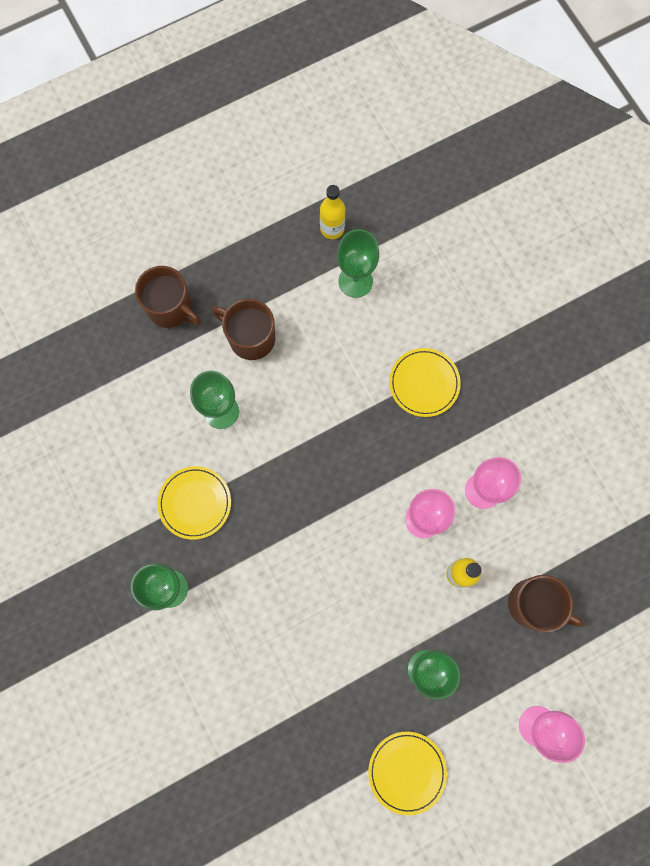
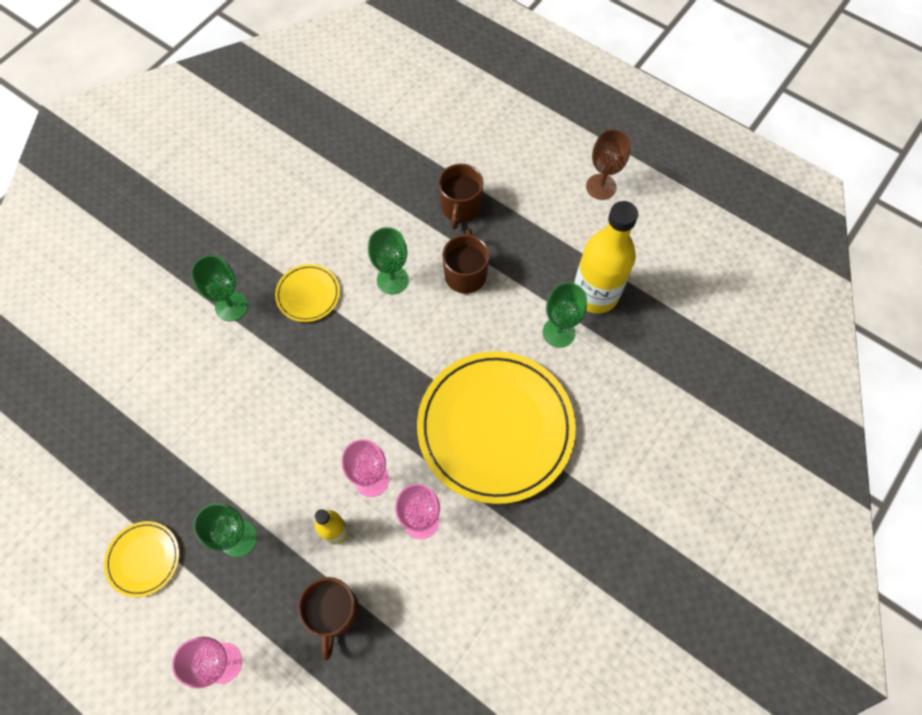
camera: 65 degrees right, 10 degrees down
(218, 164) = (601, 187): none -> brown goblet
(332, 229) = (595, 294): yellow bottle -> yellow bottle, size x2.03
(424, 383) = (495, 428): yellow plate -> yellow plate, size x2.27

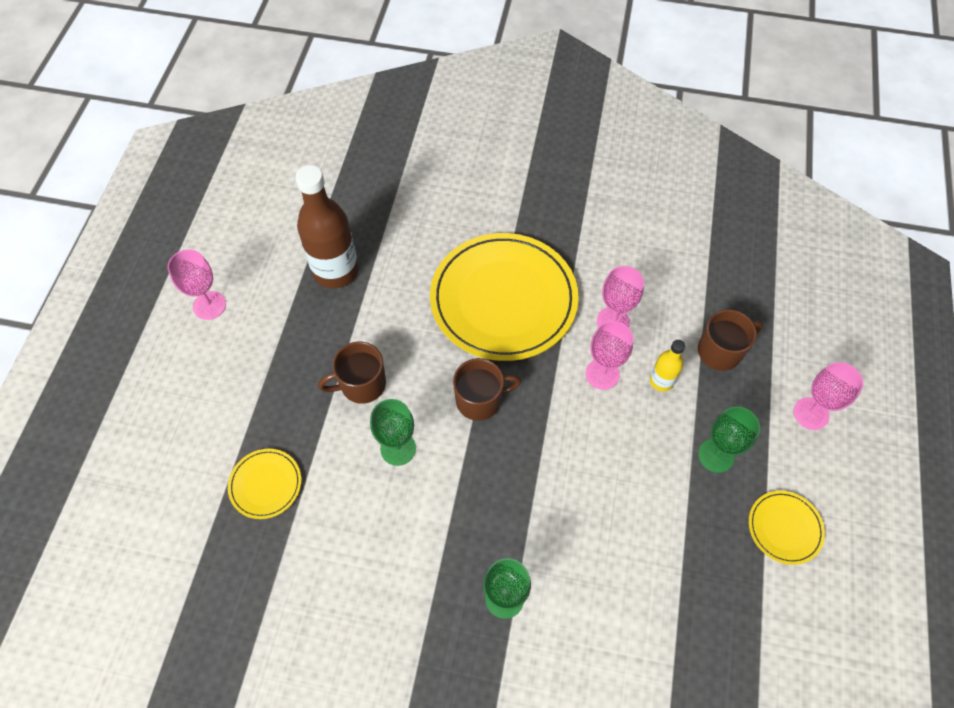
camera: 115 degrees left, 5 degrees down
(308, 294) = (452, 524): yellow plate -> yellow plate (265, 484)
(460, 207) = (283, 422): brown mug -> brown mug (480, 400)
(558, 332) = (388, 285): green goblet -> none
(595, 294) = (336, 271): yellow bottle -> brown bottle
(601, 187) = (209, 305): brown goblet -> pink goblet

